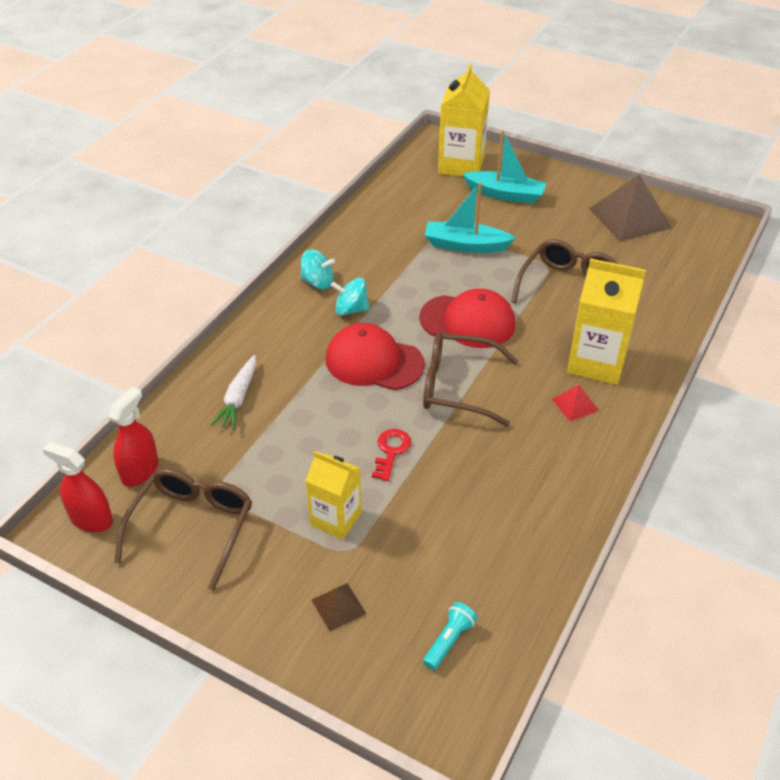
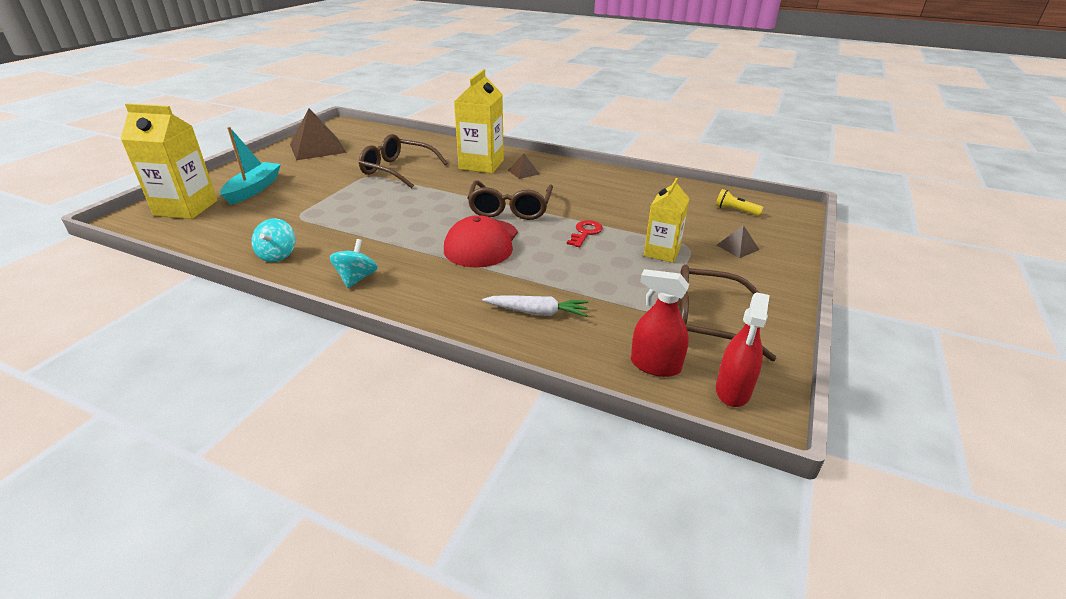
camera: 95 degrees left, 10 degrees down
(351, 310) = (406, 257): turquoise spinning top -> turquoise spinning top (278, 255)
(391, 451) = (585, 233): red key -> red key turned 105 degrees clockwise
(449, 640) = (735, 210): turquoise flashlight -> yellow flashlight
(465, 245) = (325, 206): turquoise boat -> none
(468, 321) = (432, 205): red cap -> none
(575, 404) = (523, 172): red pyramid -> brown pyramid

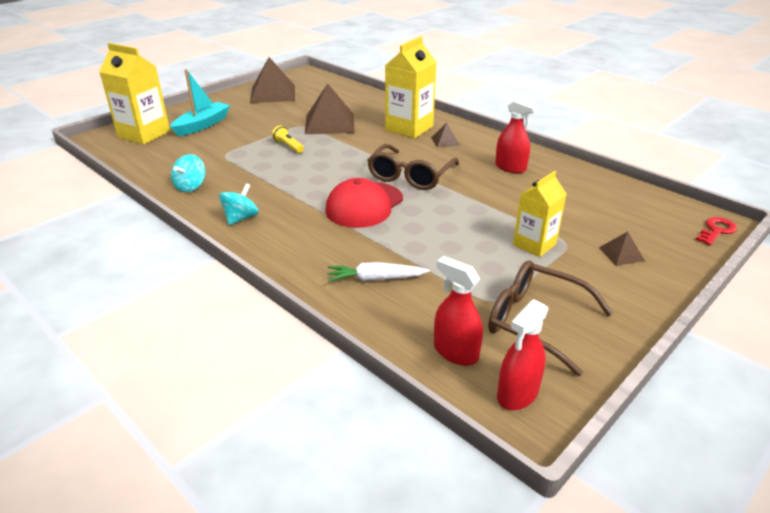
camera: 20 degrees right, 0 degrees up
(397, 170) = (329, 123): brown glasses -> brown pyramid
(537, 312) = (376, 279): white carrot -> white carrot turned 150 degrees clockwise
(585, 233) = (468, 211): red key -> red key (716, 230)
(598, 187) = (510, 167): none -> red spray bottle
(735, 210) = (646, 214): yellow flashlight -> yellow flashlight (288, 146)

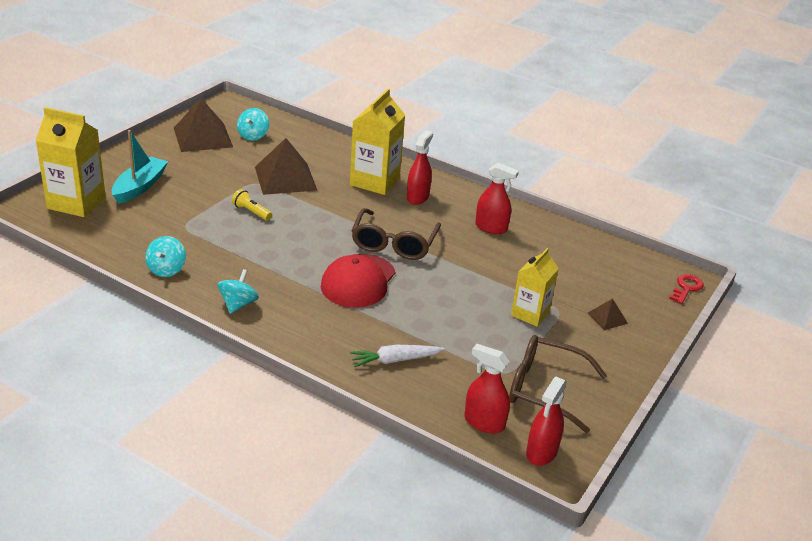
camera: 15 degrees left, 0 degrees up
(315, 94) = (253, 136): none -> turquoise spinning top
(445, 141) = (417, 197): brown pyramid -> red spray bottle

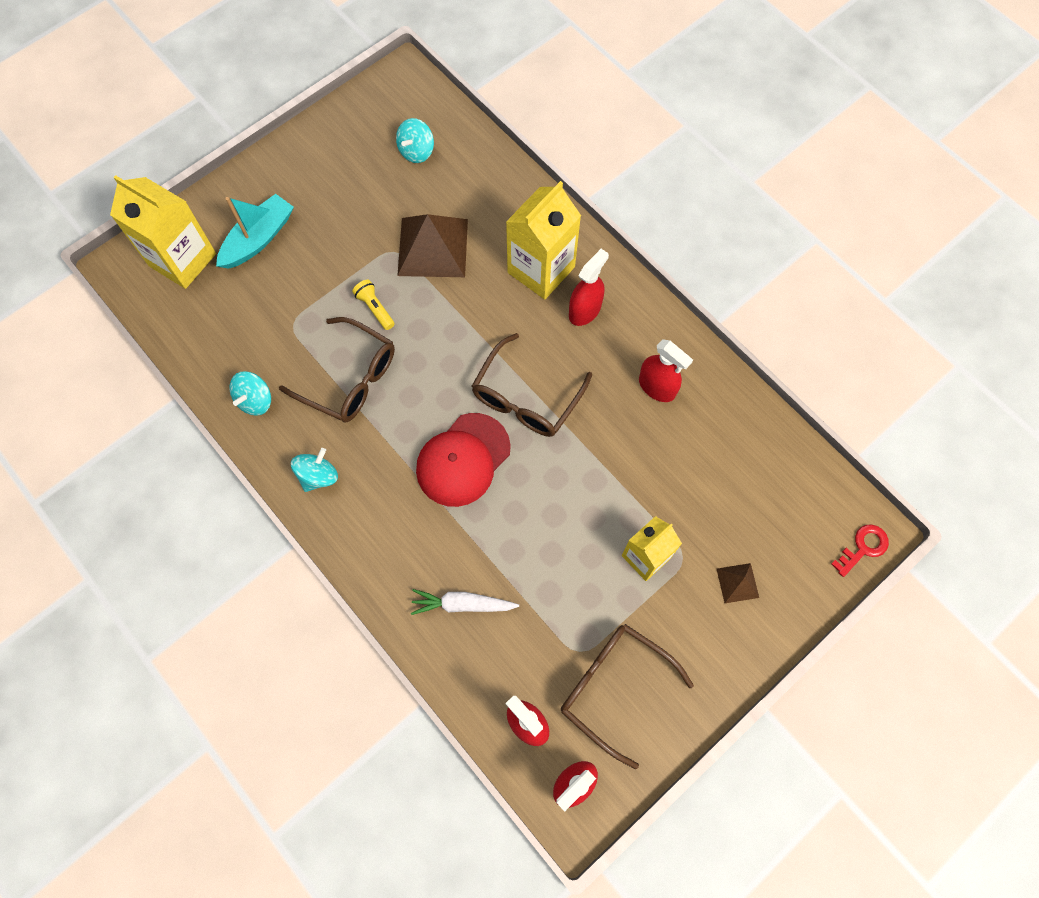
camera: 20 degrees right, 35 degrees up
(202, 137) = (354, 146): brown pyramid -> none
(245, 249) = (350, 378): none -> brown glasses

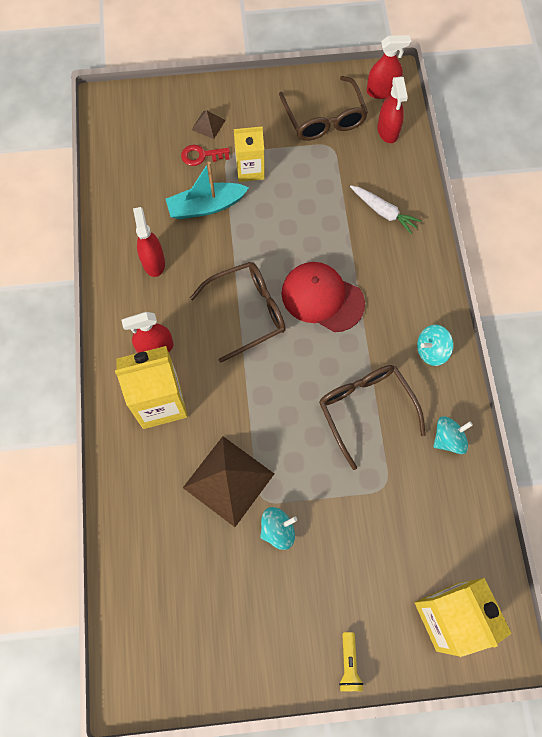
camera: 145 degrees left, 0 degrees up
(258, 239) = (369, 592): turquoise boat -> turquoise boat (206, 206)
(375, 308) = (310, 456): yellow flashlight -> yellow flashlight (349, 664)
(416, 151) = (176, 589): turquoise spinning top -> turquoise spinning top (278, 530)
(463, 460) = (322, 298): red cap -> red cap turned 135 degrees counterclockwise
(863, 548) = (119, 98): red key -> red key (201, 156)

